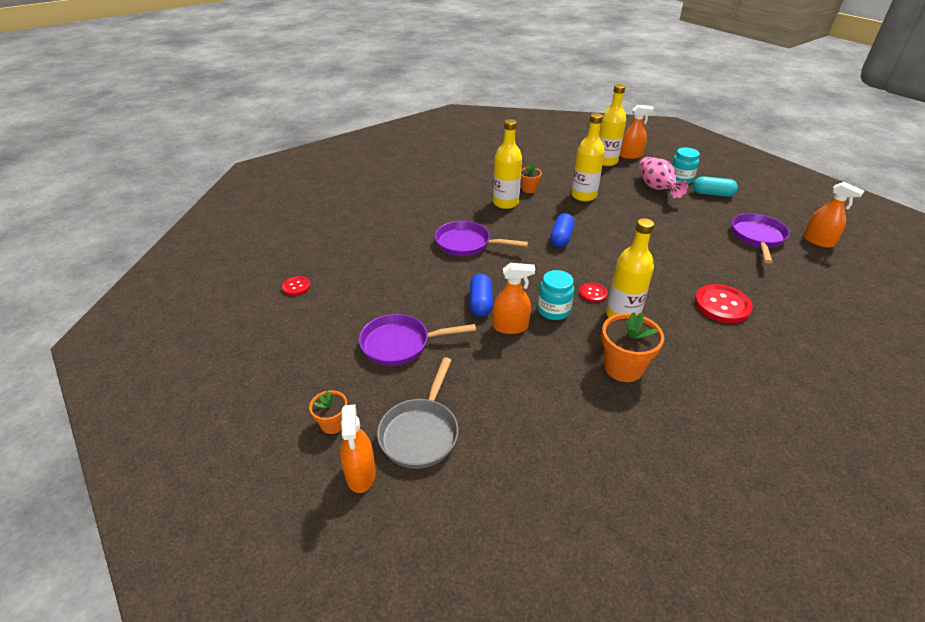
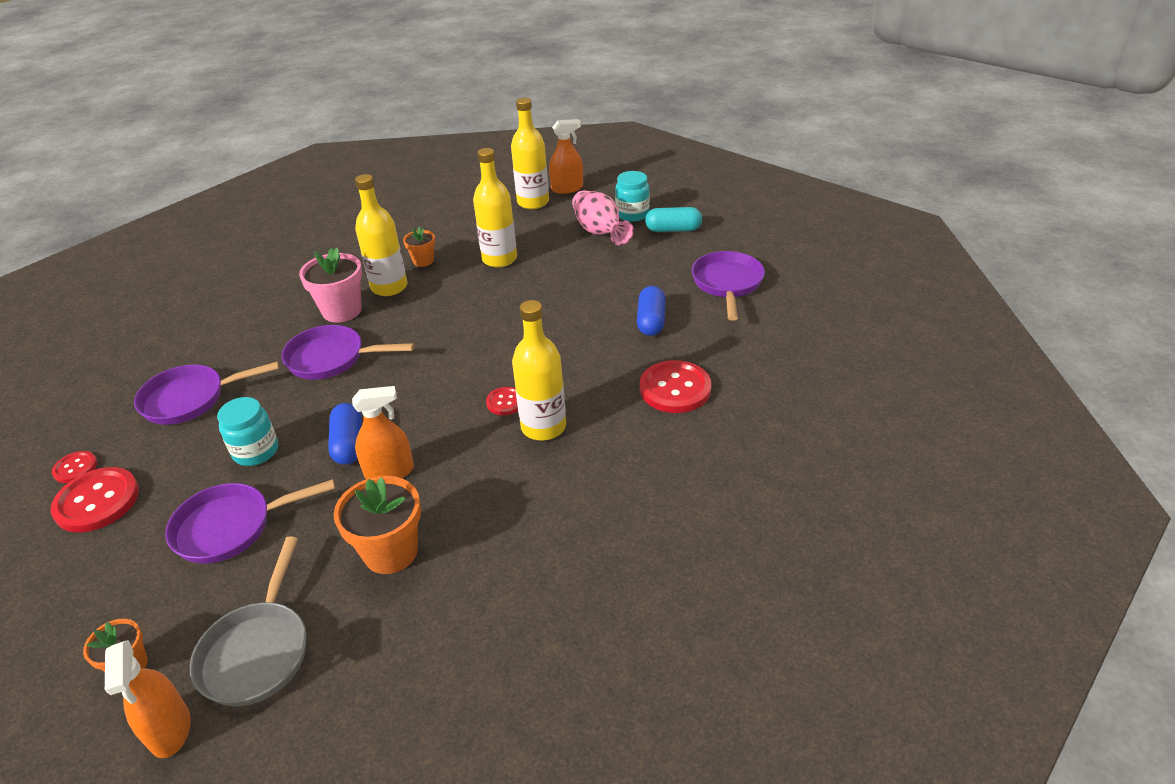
camera: 10 degrees left, 0 degrees up
(310, 311) = (97, 501): none -> red button
(371, 255) = (190, 399): none -> purple pan
(473, 213) = (342, 311): none -> pink flower pot
(553, 310) = (450, 437): turquoise jar -> turquoise jar (256, 451)
(561, 238) = (465, 327): blue capsule -> blue capsule (651, 321)
(623, 368) = (540, 502): orange flower pot -> orange flower pot (391, 552)
(818, 241) = (803, 276): orange spray bottle -> none

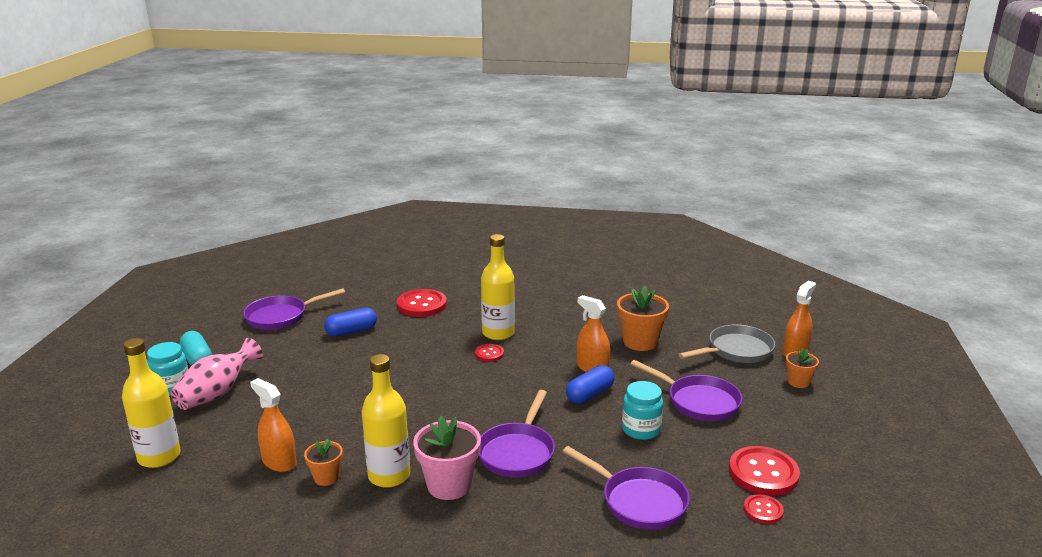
camera: 125 degrees left, 15 degrees down
(331, 358) = (517, 452): purple pan -> purple pan turned 45 degrees clockwise
(499, 259) = (297, 430): yellow bottle -> none
(567, 188) = (115, 446): orange spray bottle -> orange spray bottle (279, 462)

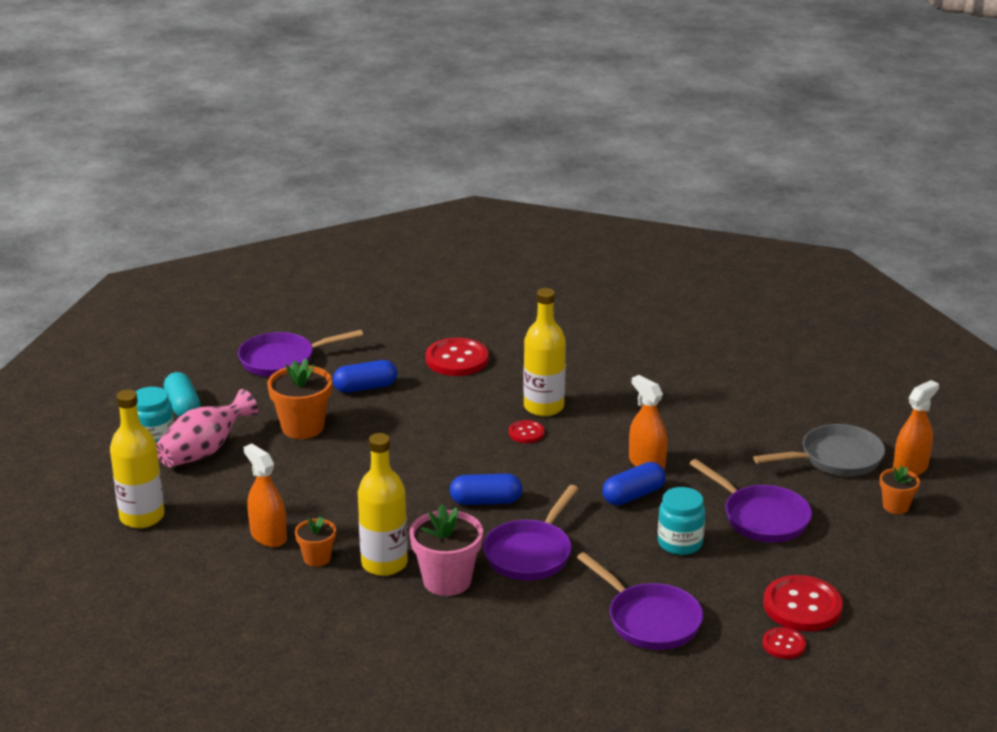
camera: 10 degrees right, 5 degrees up
(468, 411) = (486, 501): none -> blue capsule
(640, 342) = (718, 435): orange flower pot -> orange flower pot (302, 427)

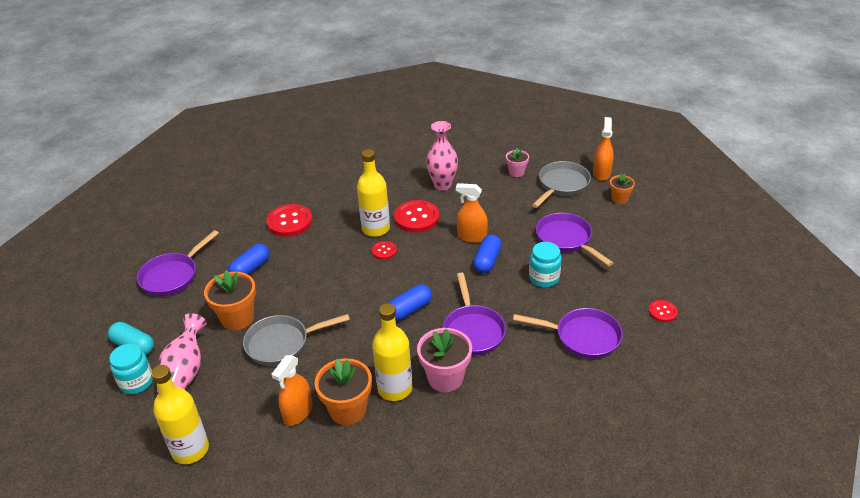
camera: 35 degrees left, 10 degrees up
(268, 536) = (298, 412): orange spray bottle -> orange spray bottle turned 75 degrees counterclockwise
(317, 558) = (348, 410): orange flower pot -> orange flower pot, size x1.75
(320, 470) = (282, 343): none -> grey pan
(679, 395) = (442, 185): none -> pink vase
(761, 518) = (566, 239): purple pan -> purple pan turned 135 degrees counterclockwise
(793, 420) = (516, 172): none -> pink flower pot
(802, 606) = (644, 282): red button -> red button (416, 217)

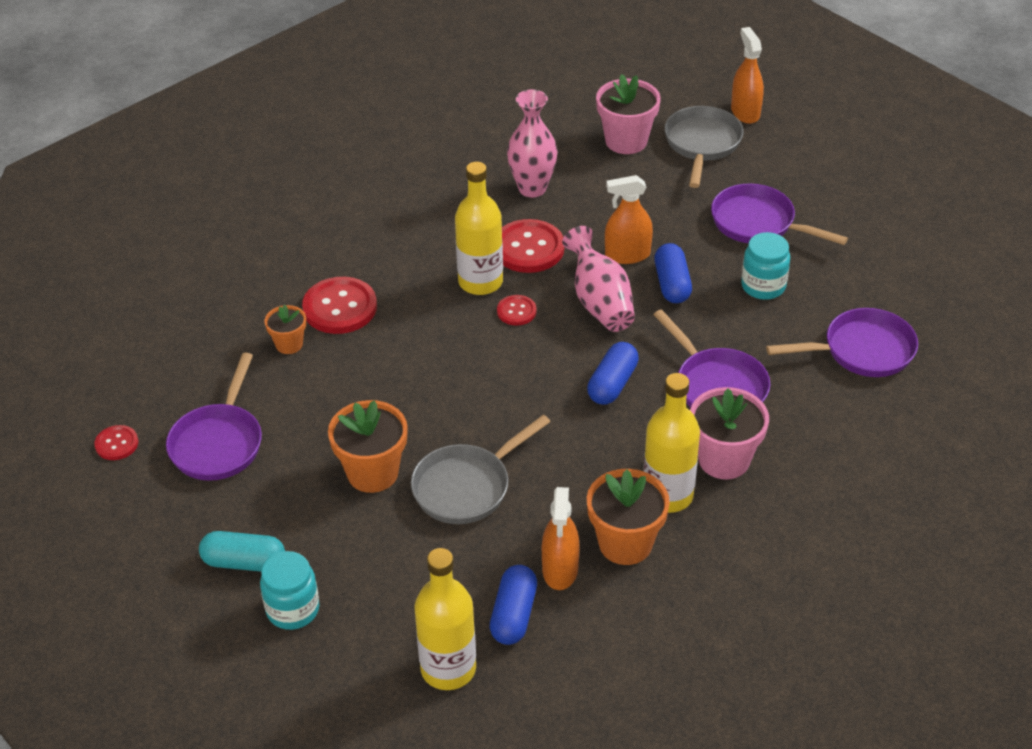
camera: 25 degrees left, 5 degrees up
(185, 372) = (355, 572): pink vase -> pink vase (600, 302)
(251, 269) = (335, 396): blue capsule -> blue capsule (514, 615)
(516, 172) = (626, 141): pink flower pot -> pink flower pot, size x1.75
(619, 198) = (792, 144): orange flower pot -> orange flower pot (289, 344)
(662, 312) = (938, 287): red button -> red button (116, 444)

